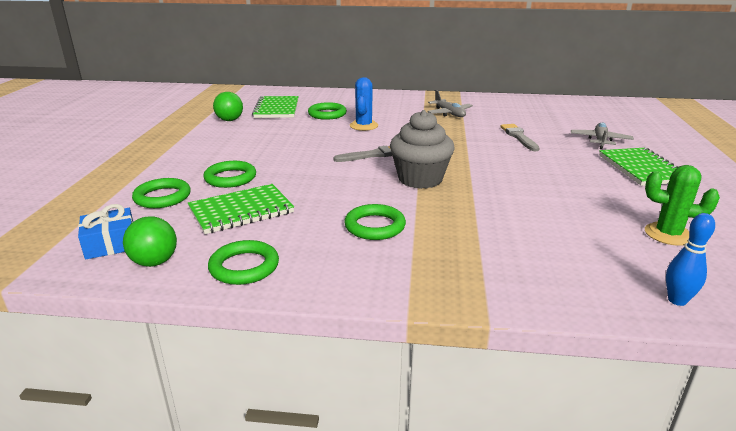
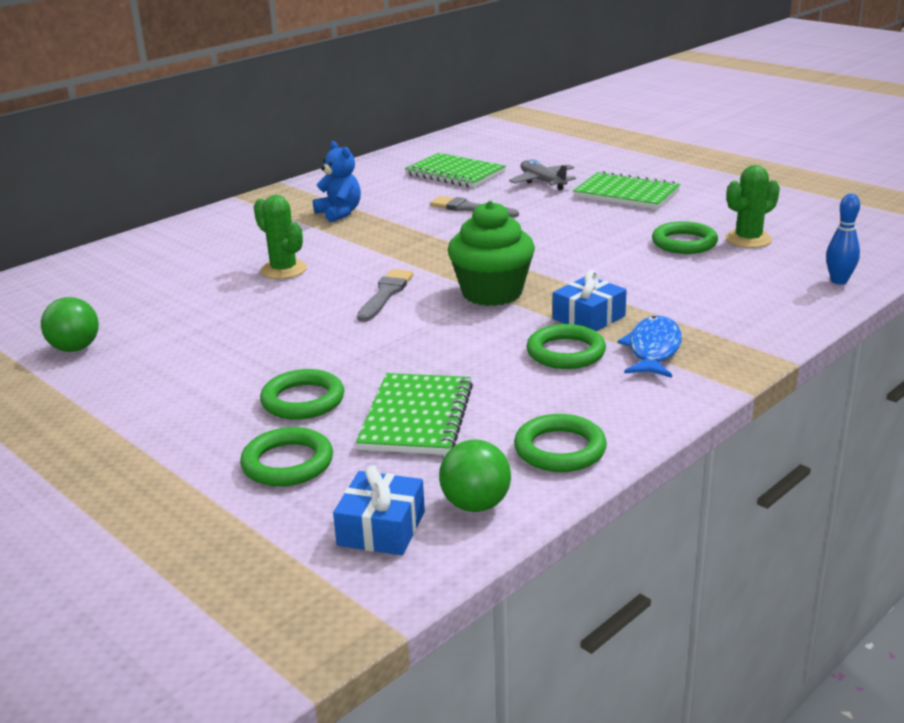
camera: 50 degrees left, 0 degrees up
(277, 109) = (101, 303): green notebook -> green notebook (455, 173)
(327, 114) = (195, 278): green ring -> green ring (684, 243)
(363, 126) = (283, 270): blue cactus -> green cactus
(420, 179) = (492, 293): grey cupcake -> green cupcake
(421, 255) = (653, 350): none -> blue fish
(434, 217) = (589, 317): none -> blue gift
(449, 113) = (339, 213): grey plane -> blue teddy bear

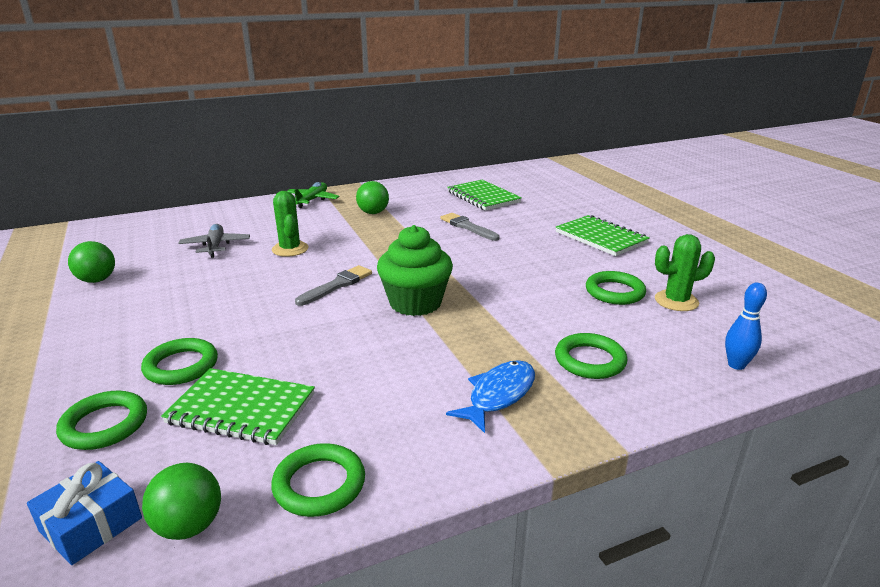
camera: 20 degrees right, 0 degrees up
(242, 212) = (312, 200): none -> green plane
(339, 213) = (373, 213): blue teddy bear -> green ball
(416, 417) = (241, 409): green notebook -> green notebook turned 75 degrees clockwise
(542, 182) = (542, 215): grey plane -> grey plane (215, 246)
(566, 352) = (421, 376): green ring -> green ring (590, 360)
(589, 317) = (471, 346): blue gift -> none

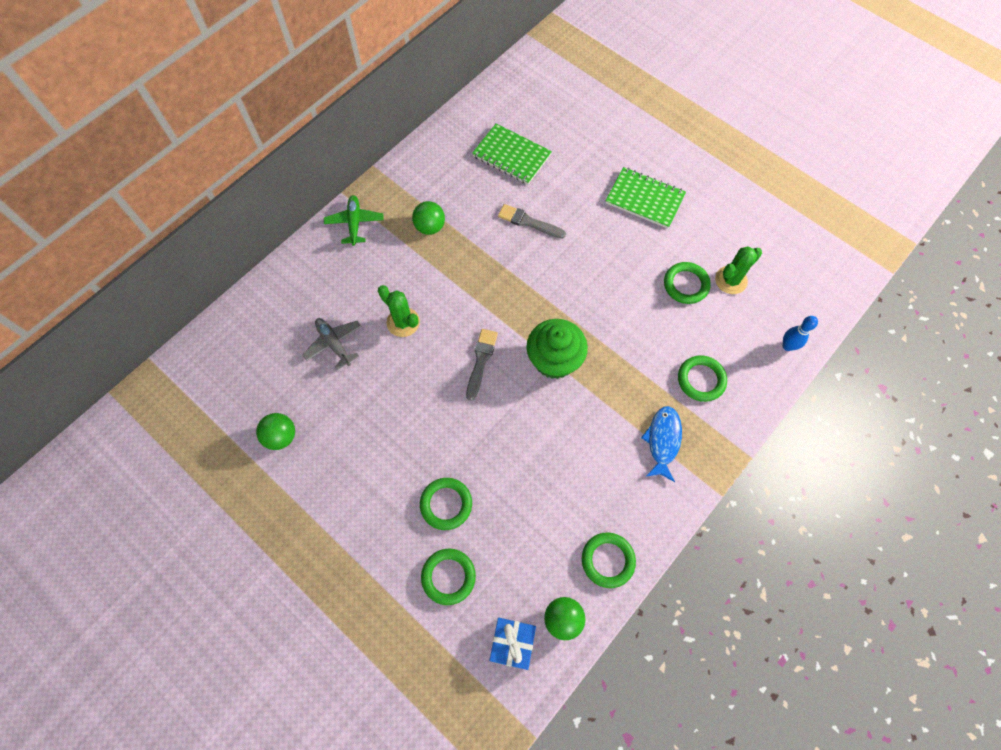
camera: 25 degrees left, 40 degrees up
(241, 409) = (519, 524): green notebook -> none

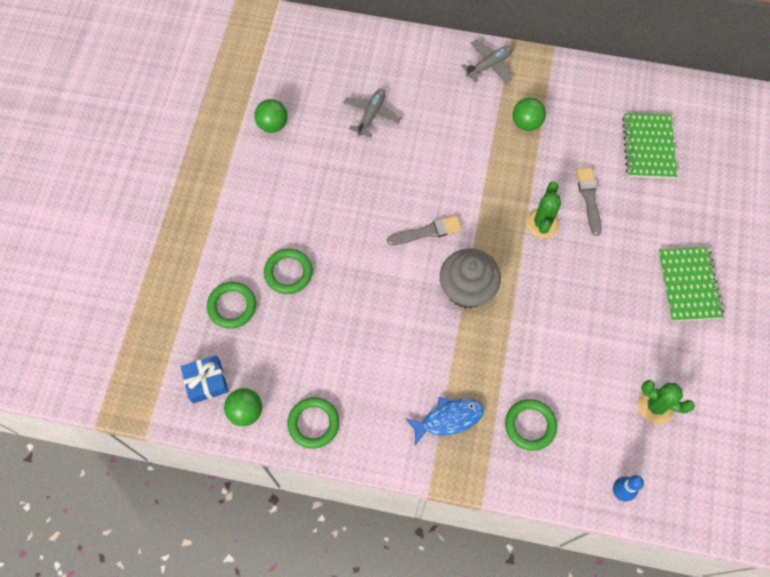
camera: 60 degrees right, 0 degrees up
(354, 223) = (489, 65): green plane -> grey plane
(403, 322) = (423, 153): green cactus -> green cactus (542, 223)
(554, 360) = (467, 289): green cupcake -> grey cupcake
(686, 284) = (621, 366): green ring -> none

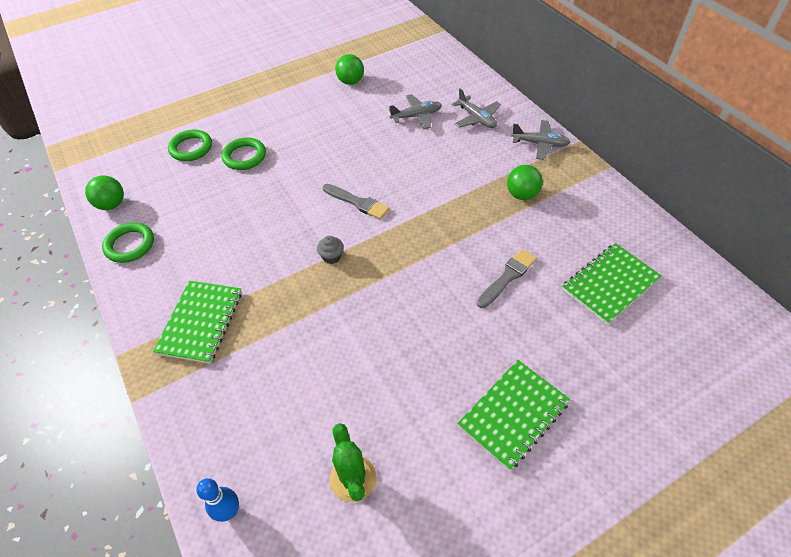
camera: 50 degrees right, 15 degrees down
(206, 382) = (120, 172): blue gift -> none
(418, 78) = (476, 118): none -> grey plane
(448, 419) = (200, 322): blue fish -> green notebook
(467, 289) = (332, 257): grey cupcake -> grey cupcake, size x0.42
(530, 425) = (242, 385): green ring -> none
(542, 223) = (445, 263): green cactus -> none

